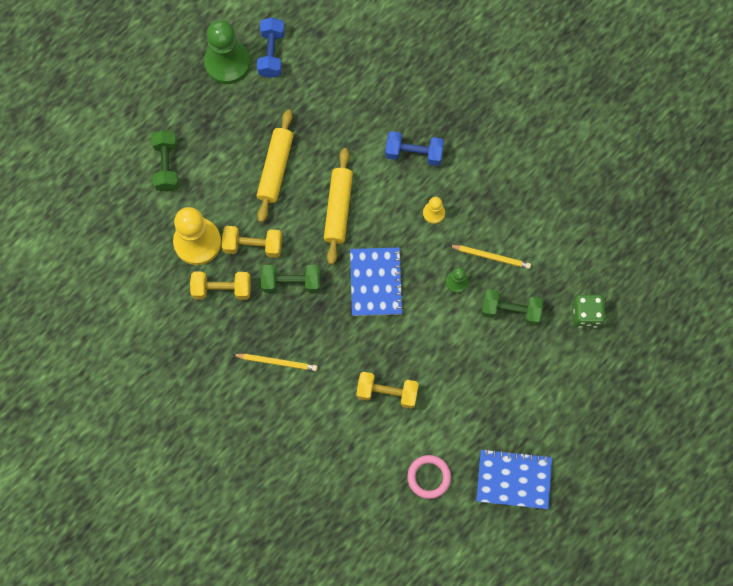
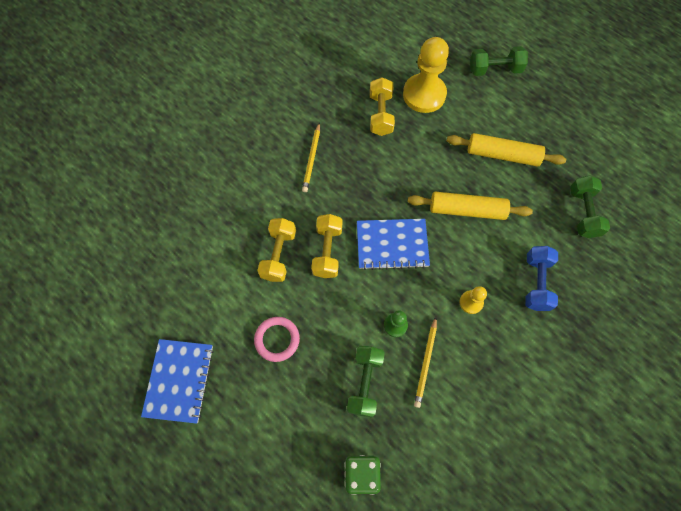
camera: 90 degrees right, 5 degrees down
(227, 63) = (605, 113): green pawn -> none
(253, 245) = (424, 138): yellow dumbbell -> yellow dumbbell (327, 251)
(271, 53) = (623, 149): blue dumbbell -> none
(291, 282) = (389, 170): green dumbbell -> green dumbbell (583, 213)
(429, 477) = (191, 294): pink ring -> pink ring (277, 339)

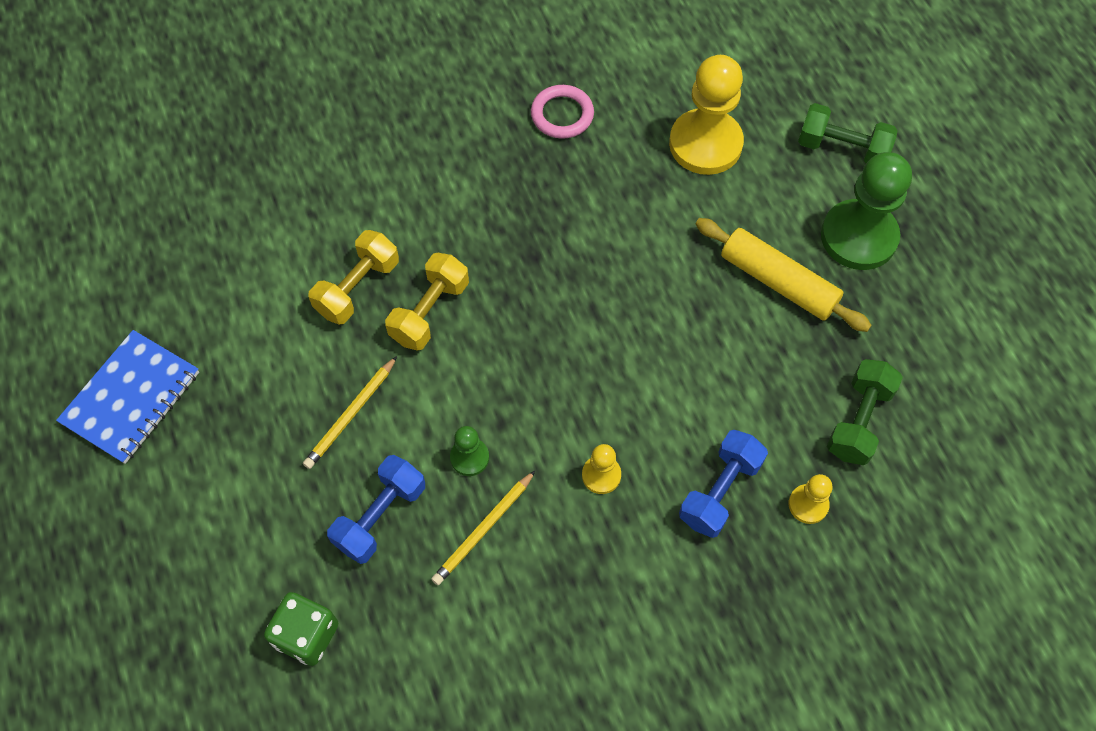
camera: 25 degrees right, 5 degrees down
(277, 339) = (291, 402): pink ring -> pink ring (562, 115)
(311, 159) = (480, 172): yellow pencil -> yellow pencil (351, 414)
(365, 383) = (380, 516): green dumbbell -> blue dumbbell
(380, 114) = (621, 148): yellow dumbbell -> none
(392, 244) = (529, 342): blue notebook -> none
(467, 210) = (673, 340): yellow rolling pin -> none
(529, 114) = (858, 237): none -> green pawn
(583, 269) = (808, 504): none -> yellow pawn

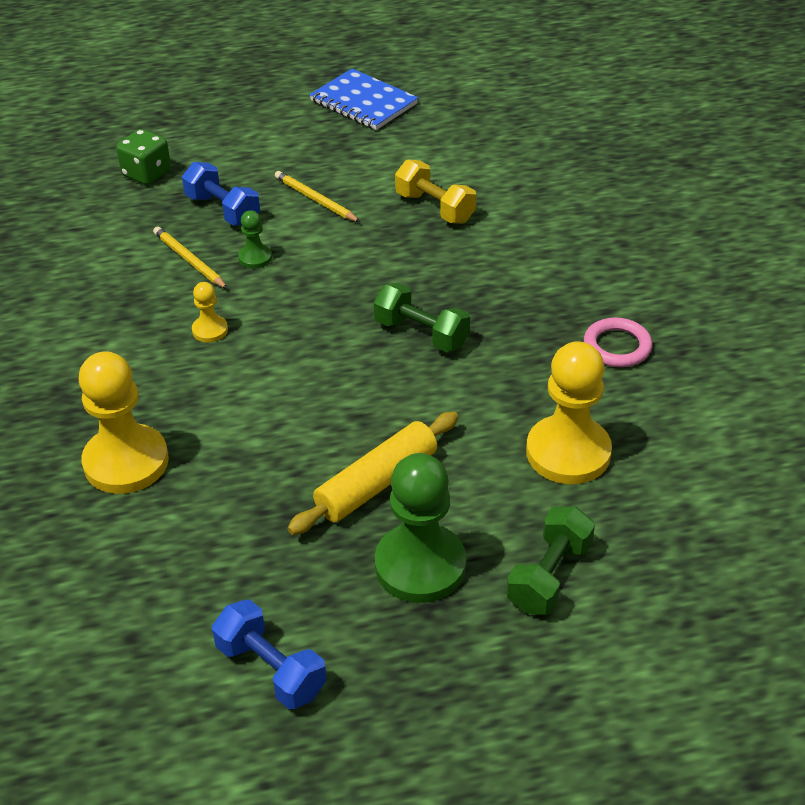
camera: 100 degrees right, 20 degrees down
(430, 312) = (401, 245): yellow dumbbell -> none
(720, 491) = (164, 403): blue dumbbell -> blue dumbbell (271, 669)
(808, 504) = (126, 462): yellow pawn -> yellow pawn, size x2.13
(858, 421) = (196, 518): green dumbbell -> green dumbbell (421, 334)

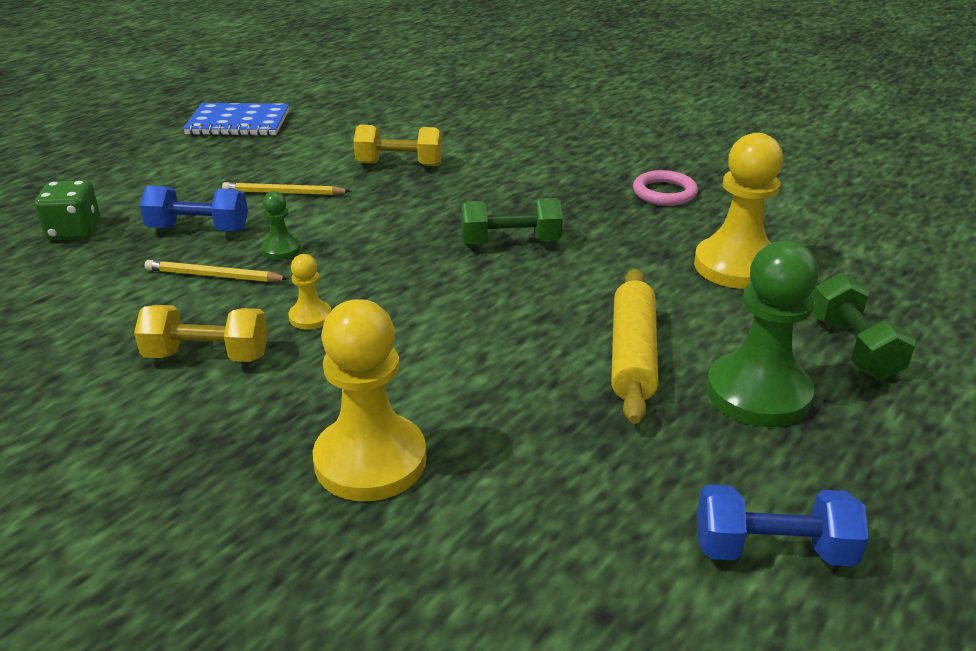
camera: 40 degrees left, 10 degrees down
(120, 329) = (207, 356): none -> yellow dumbbell

